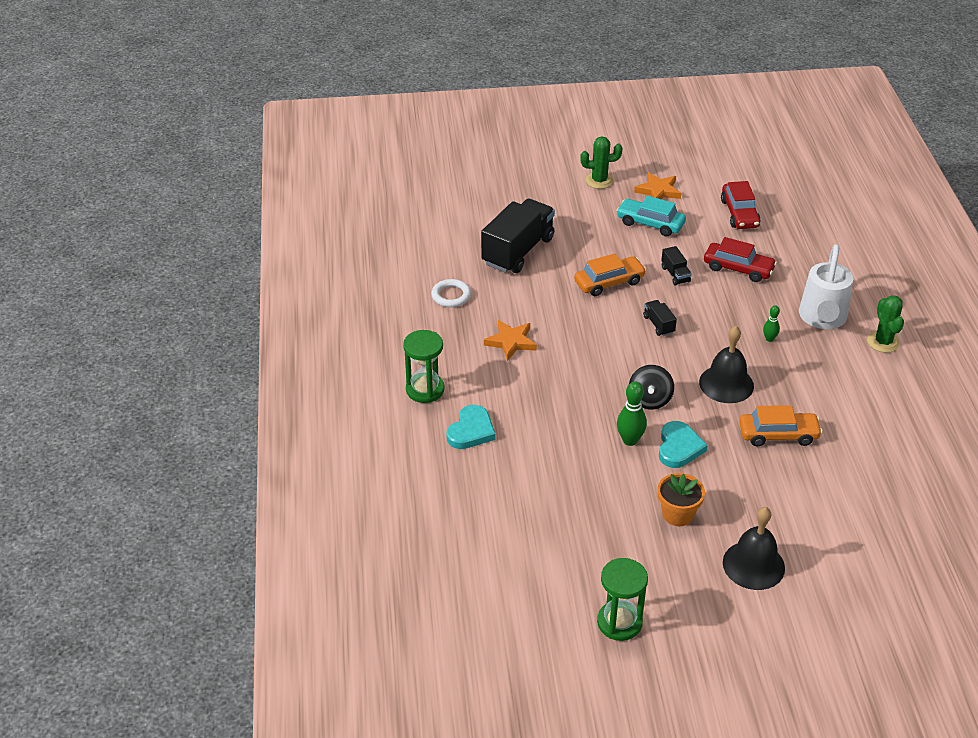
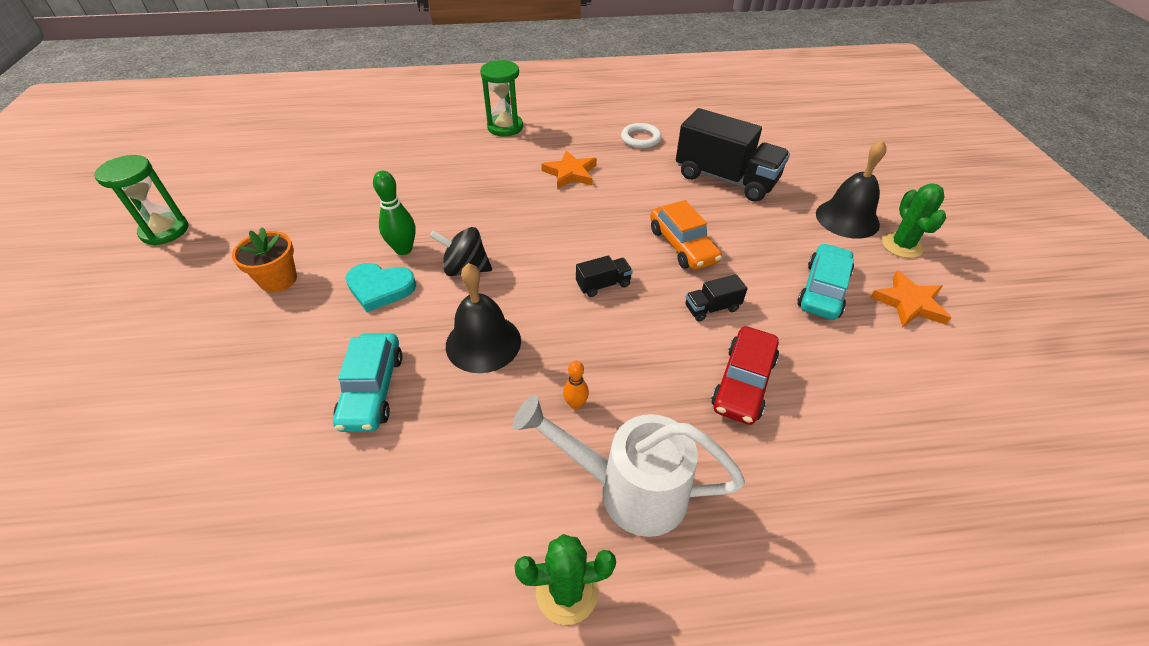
camera: 90 degrees right, 5 degrees up
(471, 431) = (446, 151): turquoise heart -> none
(739, 213) = (896, 400): red car -> none
(753, 565) = (169, 338): black bell -> black bell (847, 218)
(769, 339) = (575, 404): green bowling pin -> orange bowling pin
(778, 435) = (372, 390): orange car -> turquoise car

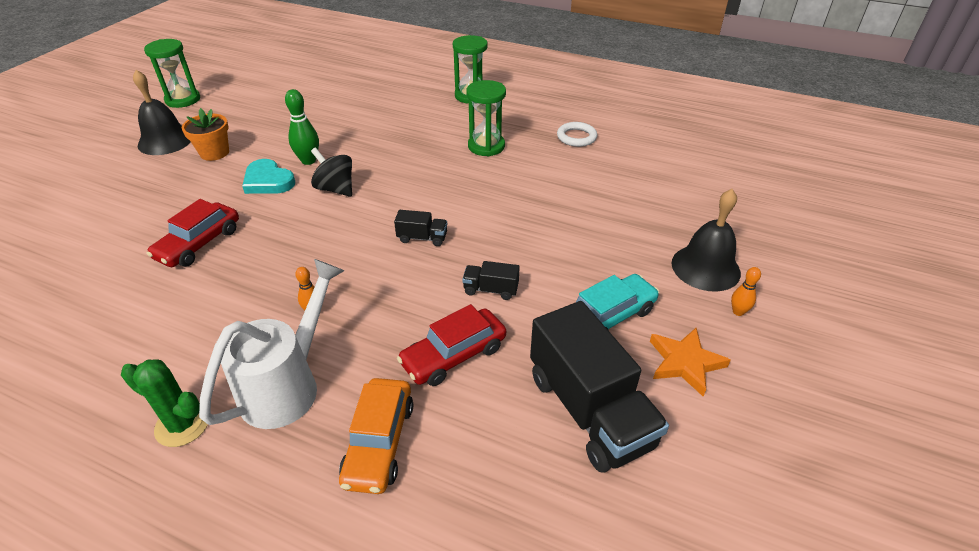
camera: 30 degrees right, 5 degrees down
(372, 390) = (199, 244): turquoise car -> red car
(483, 343) = (295, 243): black bell -> black bell (165, 141)
(570, 173) = (486, 146): orange star -> green hourglass
(629, 489) = (288, 385): white watering can -> white watering can turned 75 degrees clockwise
(682, 245) = (519, 233): orange car -> orange car (379, 442)
(725, 179) = (619, 194): black truck -> black truck (589, 410)
(902, 245) = (738, 312): green cactus -> orange bowling pin

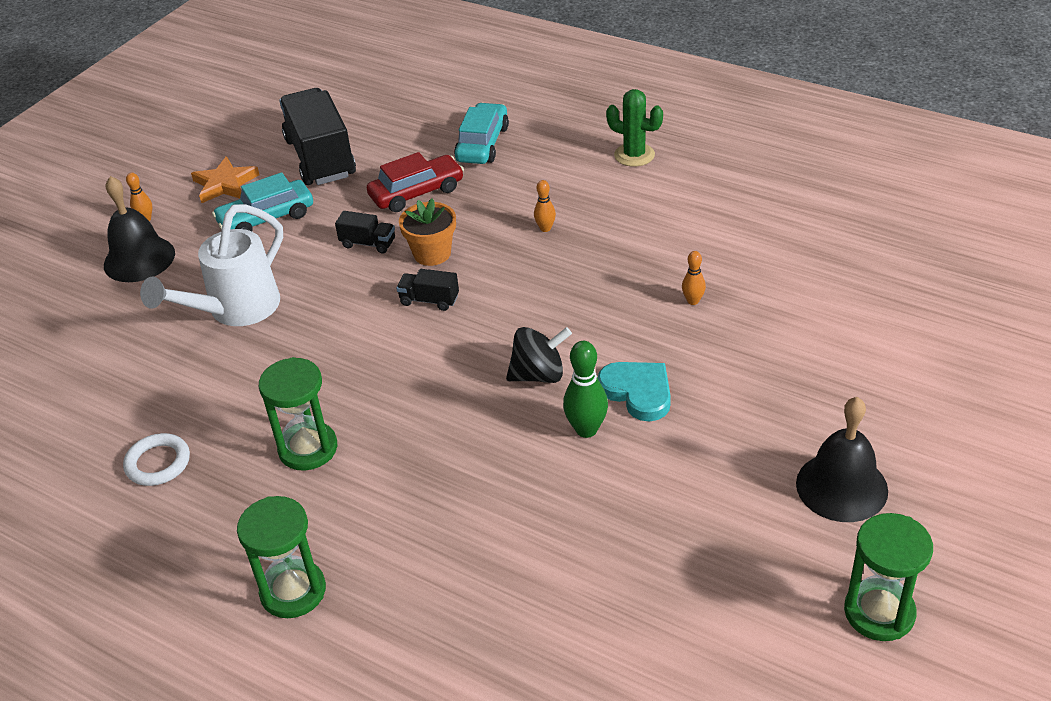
camera: 170 degrees left, 0 degrees up
(199, 244) = (693, 301): red car -> orange bowling pin
(214, 153) = (742, 453): orange flower pot -> orange flower pot (432, 253)
(288, 385) = (557, 176): white watering can -> white watering can (236, 310)
(335, 189) = (539, 375): black spinning top -> black spinning top turned 60 degrees counterclockwise
(379, 442) = (482, 144): orange car -> turquoise car

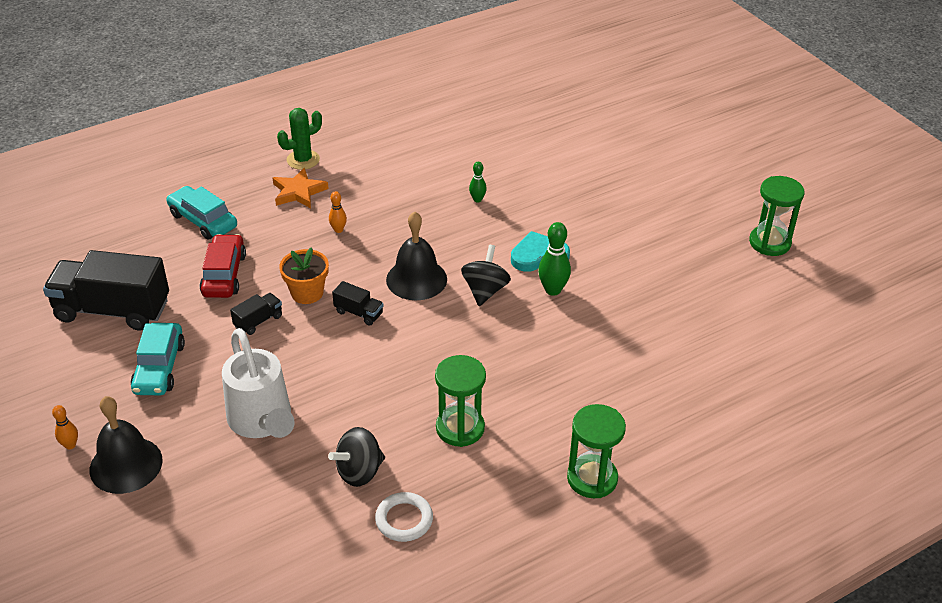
camera: 65 degrees left, 0 degrees up
(206, 403) = (359, 472): none -> black spinning top
(225, 184) = (79, 378): orange star -> orange star (298, 192)
(429, 300) = (359, 313): black truck -> black truck turned 105 degrees counterclockwise
(693, 301) = (477, 199): orange bowling pin -> green bowling pin
(841, 486) = (676, 214): black bell -> black bell (416, 279)

